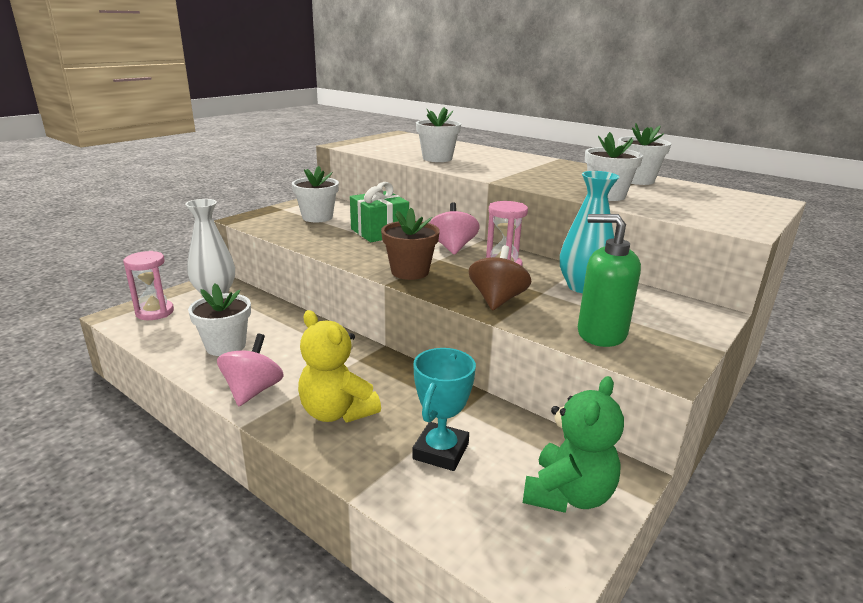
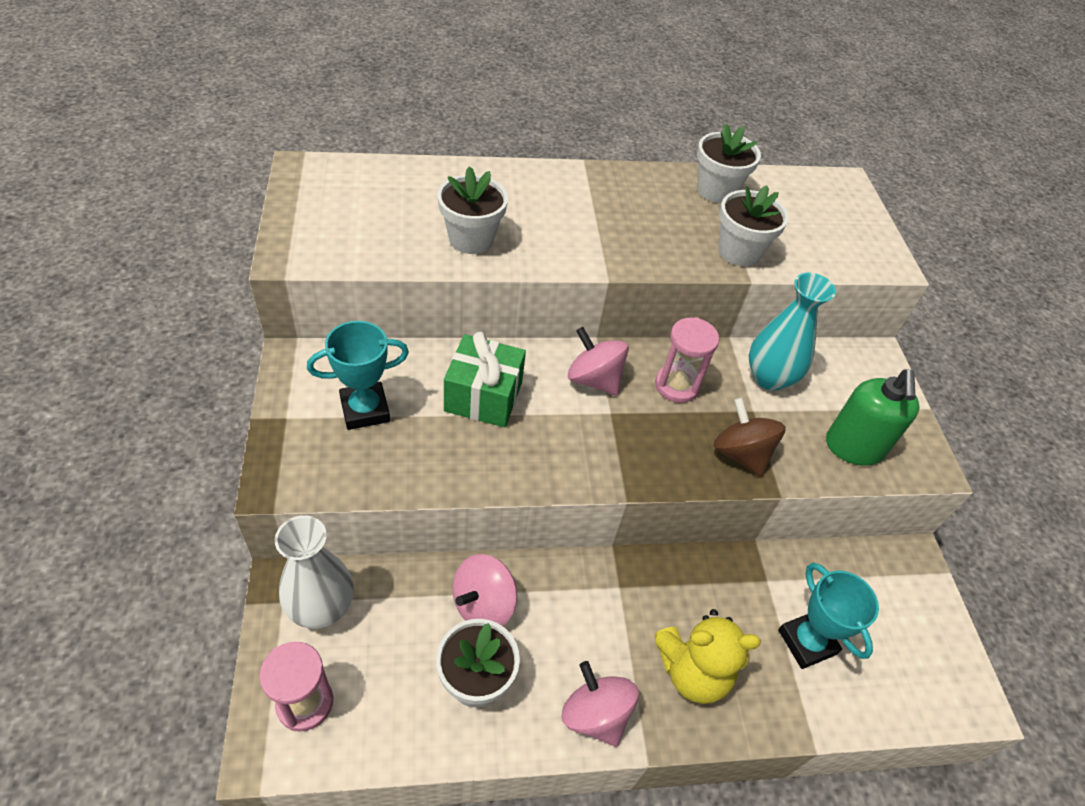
camera: 50 degrees left, 25 degrees up
(278, 327) = (483, 604): none -> pink spinning top
(317, 217) = (365, 410): white flower pot -> turquoise trophy
(410, 272) = (618, 460): brown flower pot -> none
(568, 495) = (910, 609): green teddy bear -> none
(601, 333) = (854, 447): green soap dispenser -> green soap dispenser turned 60 degrees counterclockwise

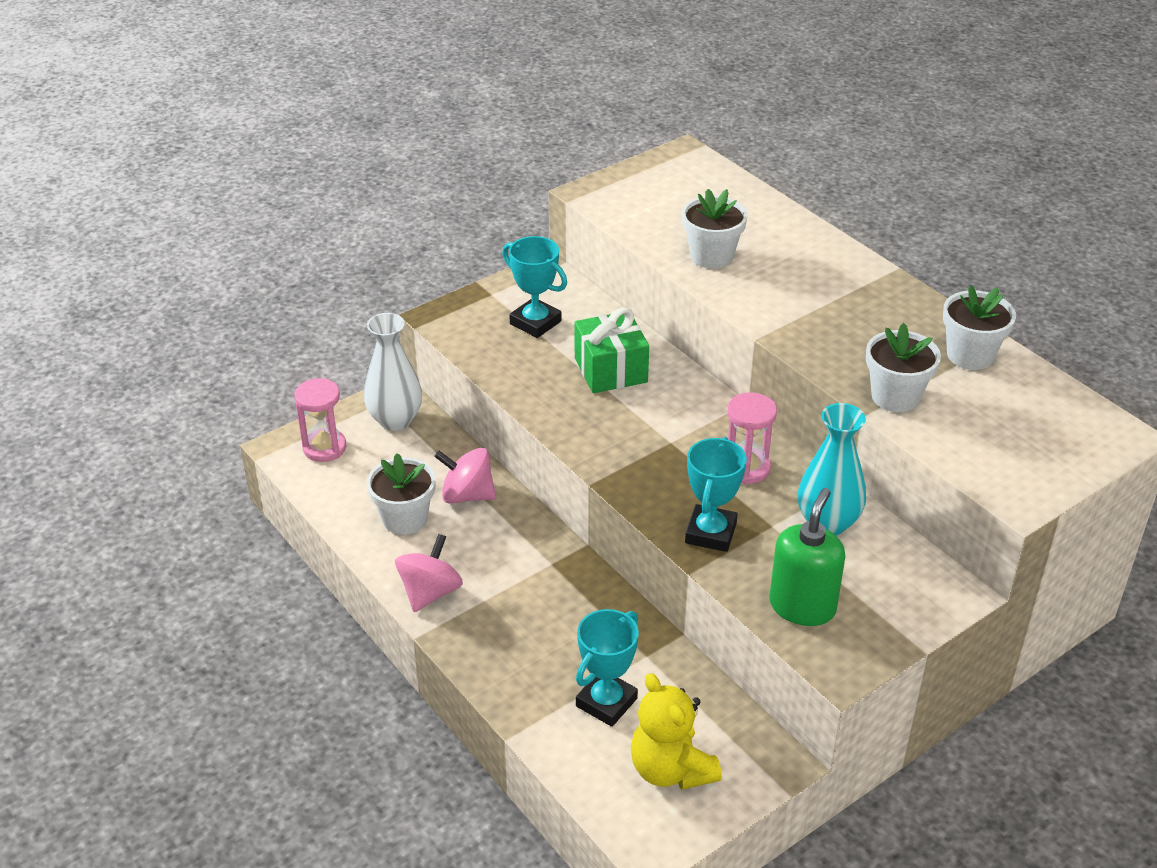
camera: 65 degrees right, 10 degrees down
(594, 379) = (696, 419): pink spinning top -> none
(692, 671) = (513, 636): yellow teddy bear -> yellow teddy bear (671, 769)
(740, 453) = (710, 533): brown spinning top -> turquoise trophy
(854, 447) = (802, 606): green soap dispenser -> green soap dispenser turned 135 degrees clockwise

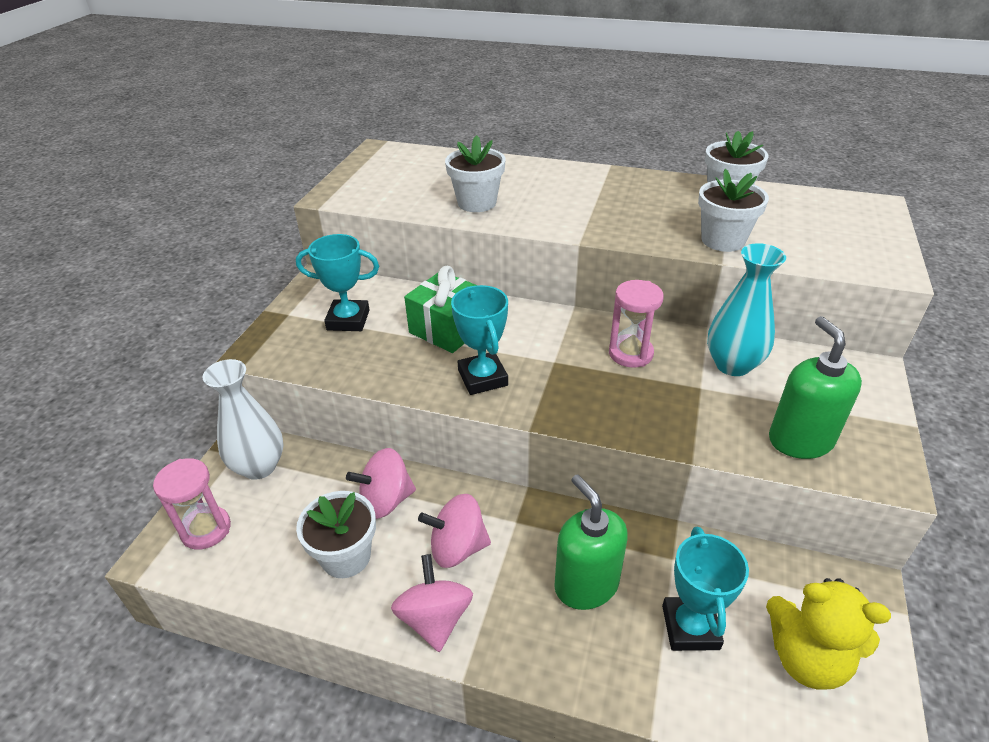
camera: 35 degrees left, 0 degrees up
(489, 557) = (457, 548): none -> pink spinning top
(559, 633) = (586, 584): none -> green soap dispenser
(710, 533) = (667, 418): turquoise trophy -> turquoise trophy (482, 378)

